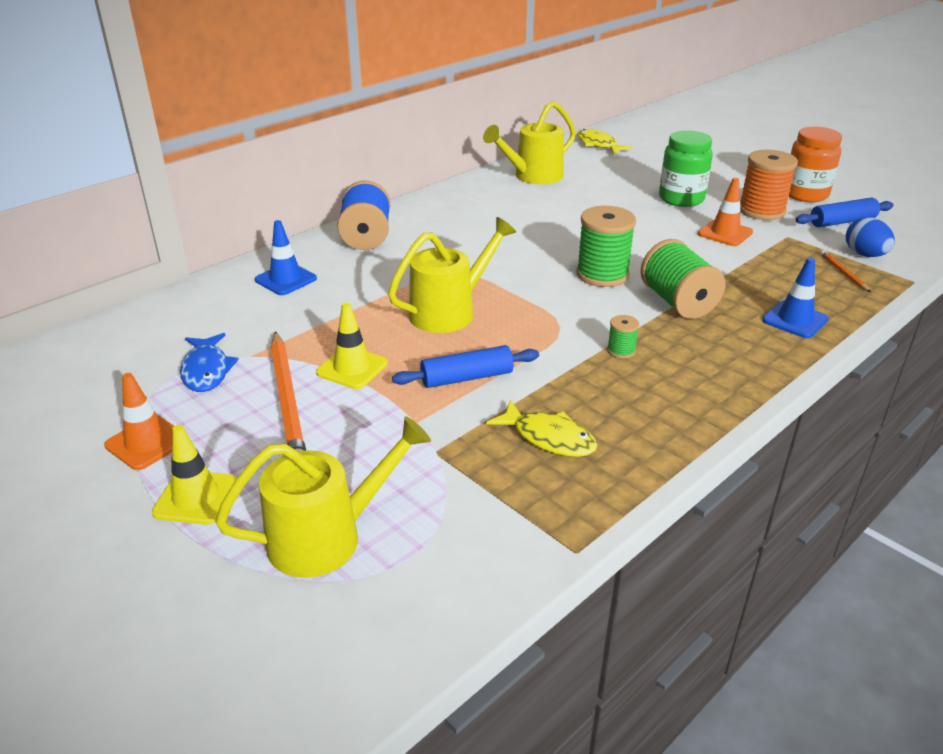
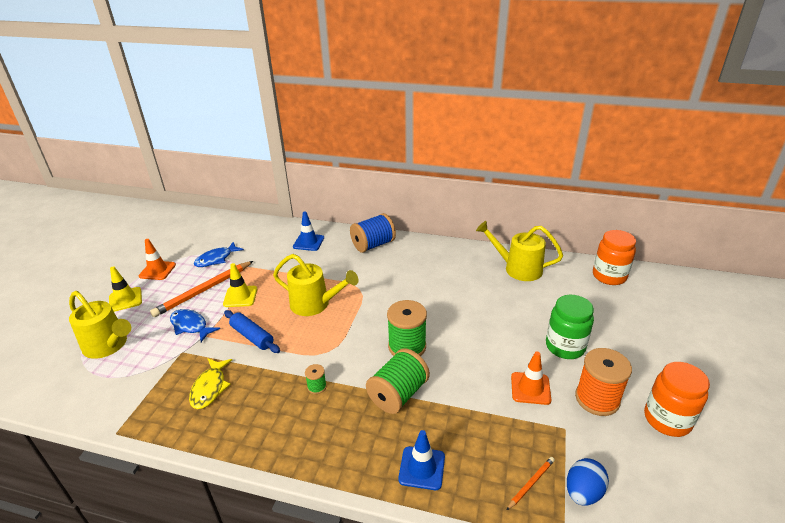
camera: 60 degrees right, 0 degrees up
(375, 431) = (191, 326): none -> blue fish
(598, 145) = (609, 276): yellow fish -> orange jar
(842, 222) = (637, 460): blue rolling pin -> none

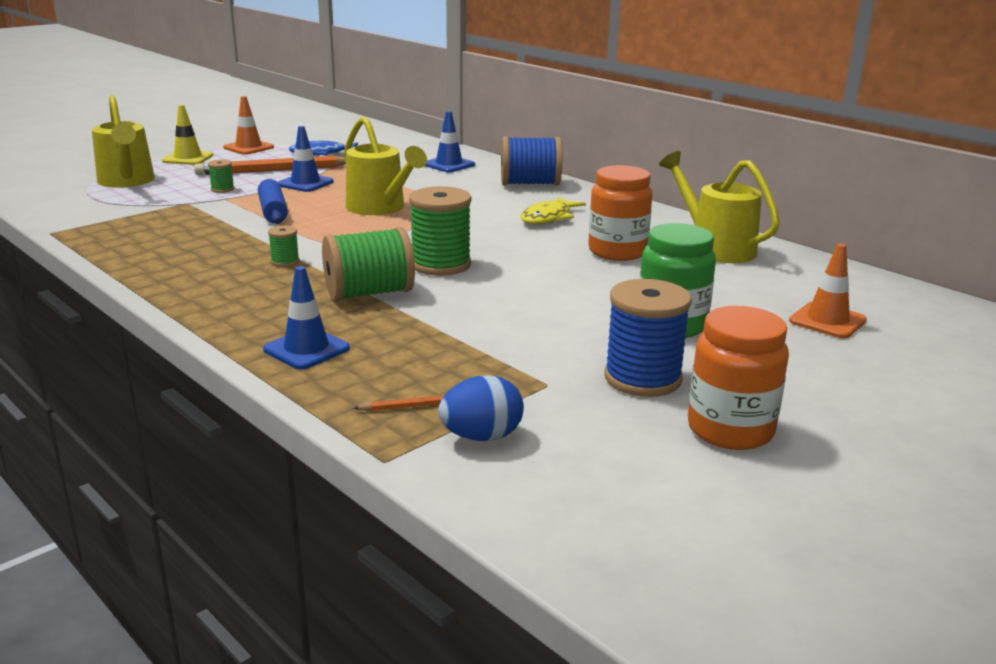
camera: 30 degrees right, 10 degrees down
(191, 326) = (222, 189): blue fish -> green spool
(210, 388) = (176, 231): yellow fish -> yellow fish (548, 218)
(240, 296) = (305, 183): yellow traffic cone -> blue traffic cone
(530, 388) = (554, 340): orange traffic cone -> orange traffic cone (827, 321)
(597, 399) = (642, 378): orange spool -> blue spool
(609, 276) = (867, 290): orange jar -> orange jar (617, 252)

